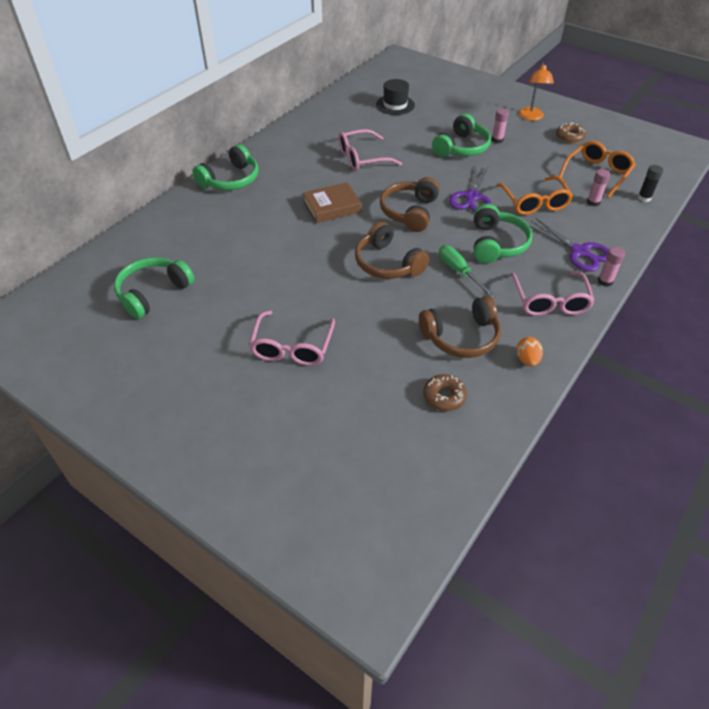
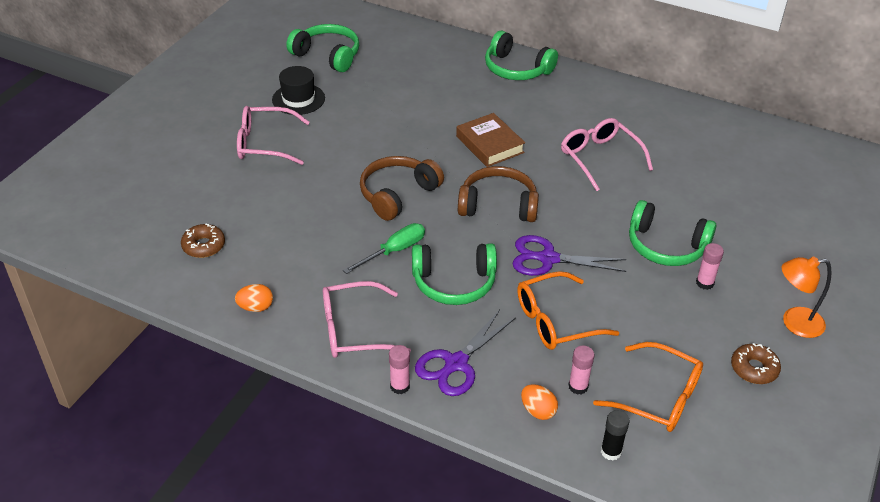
camera: 80 degrees right, 5 degrees down
(395, 105) = (749, 176): black hat -> black hat (298, 99)
(461, 337) = (287, 256): brown headphones -> none
(617, 221) = (538, 411): none -> orange egg

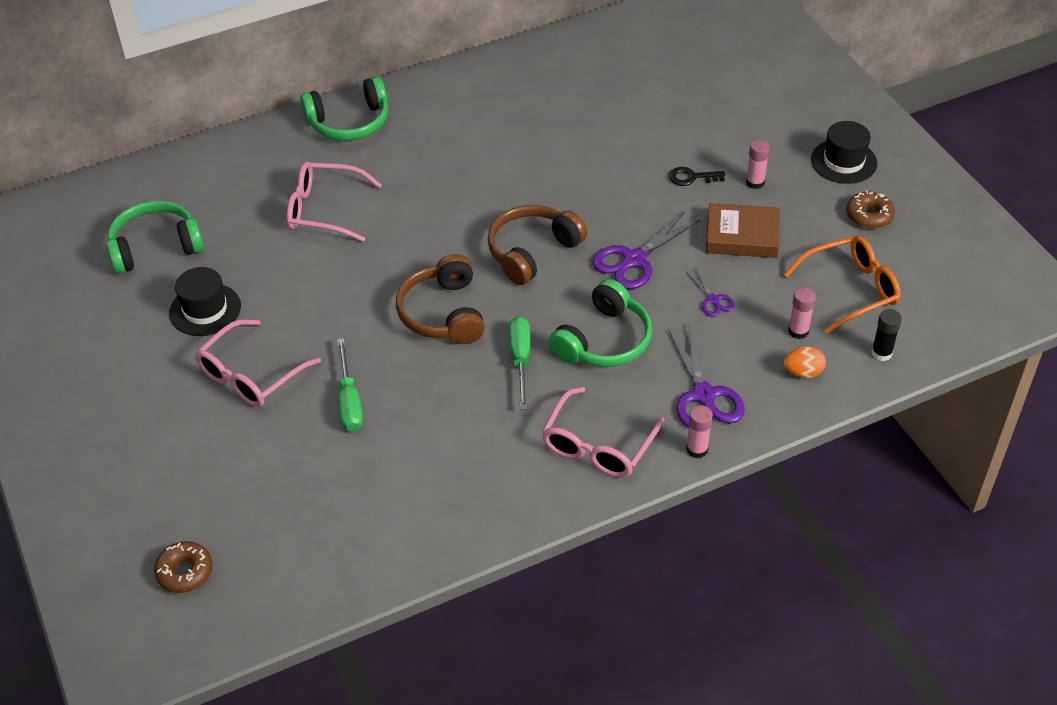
camera: 50 degrees left, 5 degrees up
(203, 246) = (365, 505): brown donut -> brown donut (185, 572)
(256, 307) = (498, 505): orange egg -> none
(282, 194) = (349, 401): none -> green screwdriver
(489, 144) = (441, 207): brown book -> brown book (742, 236)
(555, 321) = (713, 300): orange glasses -> purple scissors
(600, 158) = (540, 147): pink glasses -> pink glasses (324, 210)
(666, 246) = (691, 177): green headphones -> black key
(794, 323) = (843, 161): orange lamp -> black hat

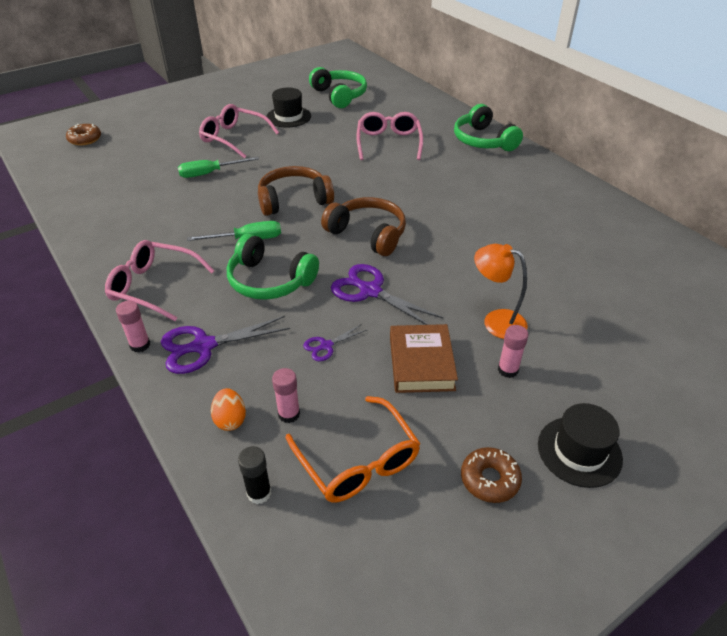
camera: 80 degrees right, 5 degrees down
(691, 177) = (496, 321): black key -> orange lamp

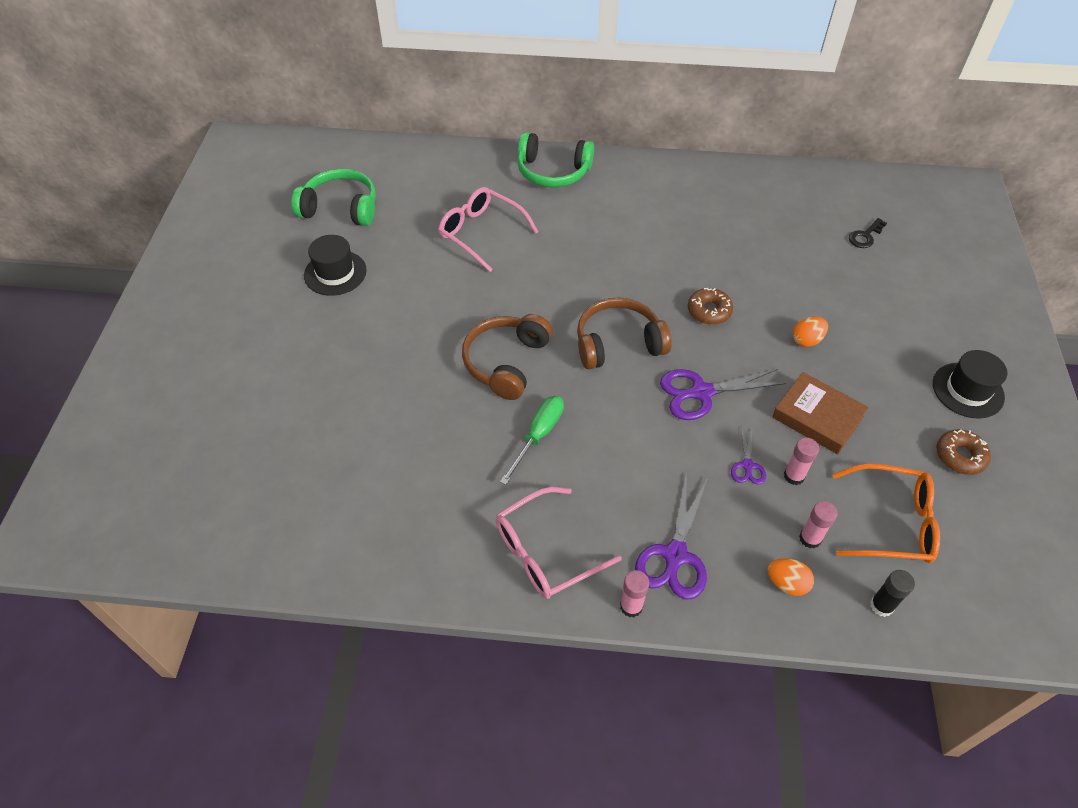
camera: 50 degrees left, 10 degrees up
(85, 139) = (151, 481): brown donut -> brown donut (709, 311)
(210, 173) = (378, 401): green screwdriver -> none
(234, 138) = (325, 342): pink glasses -> none
(269, 281) = (621, 454): green headphones -> none
(496, 321) = (806, 340): orange lamp -> orange egg
(508, 370) = (864, 371): pink glue stick -> pink glue stick (794, 476)
(665, 303) = (865, 236): none -> black key

